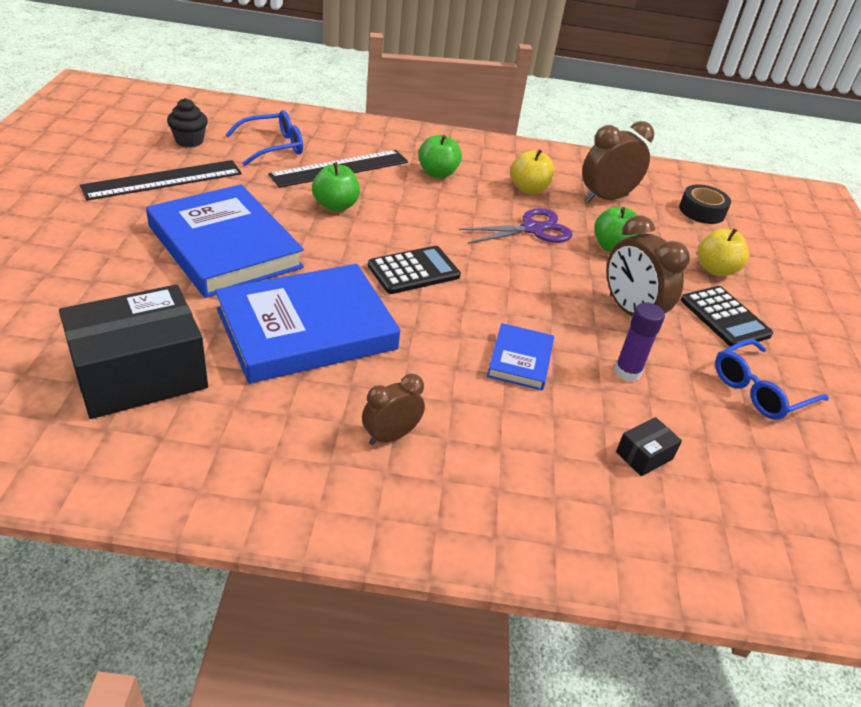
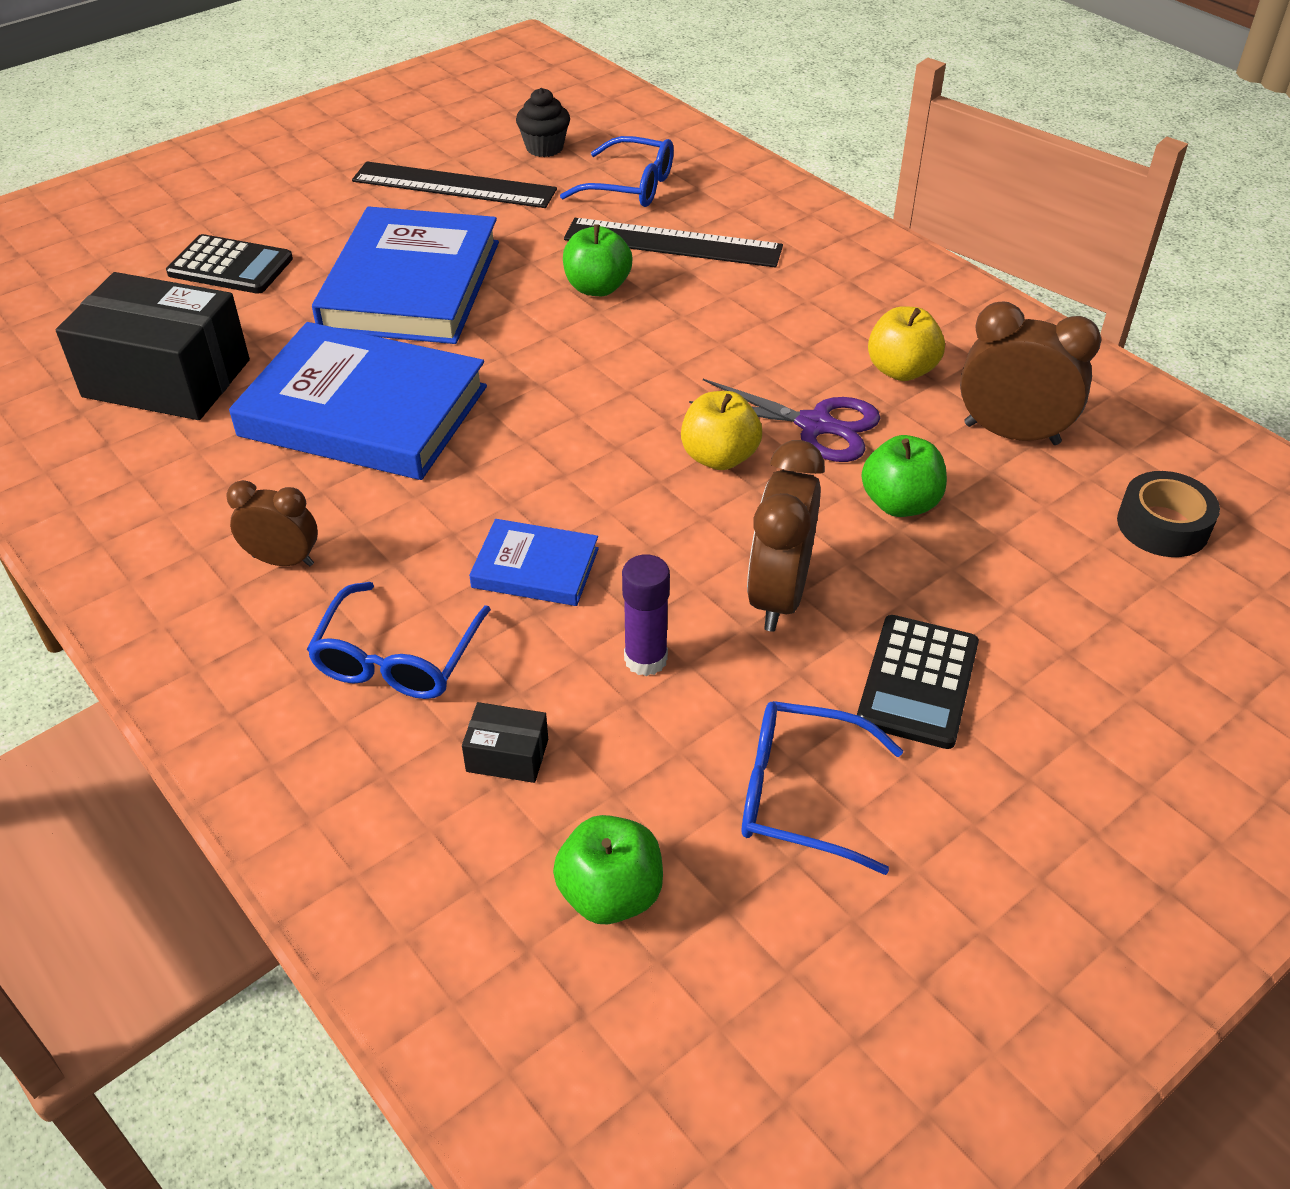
camera: 50 degrees right, 5 degrees up
(413, 271) = (572, 404): black calculator -> black calculator (230, 266)
(437, 173) = (795, 297): green apple -> green apple (610, 894)
(520, 360) = (535, 568): blue book -> blue book turned 45 degrees clockwise
(529, 446) = (397, 659): none -> blue glasses
(715, 269) = (1026, 615): yellow apple -> yellow apple (719, 457)

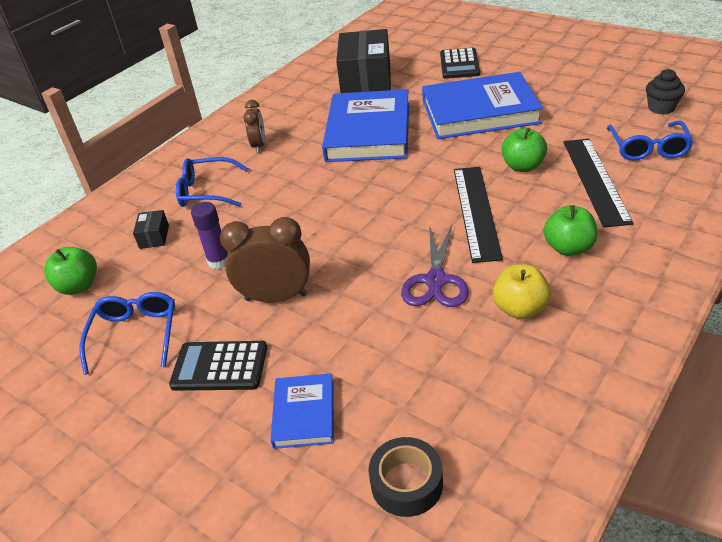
camera: 80 degrees right, 5 degrees down
(454, 185) = (587, 94): black ruler -> black ruler (476, 211)
(535, 568) = (274, 211): blue book -> blue book (304, 413)
(719, 457) = (385, 249): yellow apple -> none
(900, 504) = (374, 332): green apple -> green apple (568, 248)
(1011, 434) = (477, 378): brown clock -> none

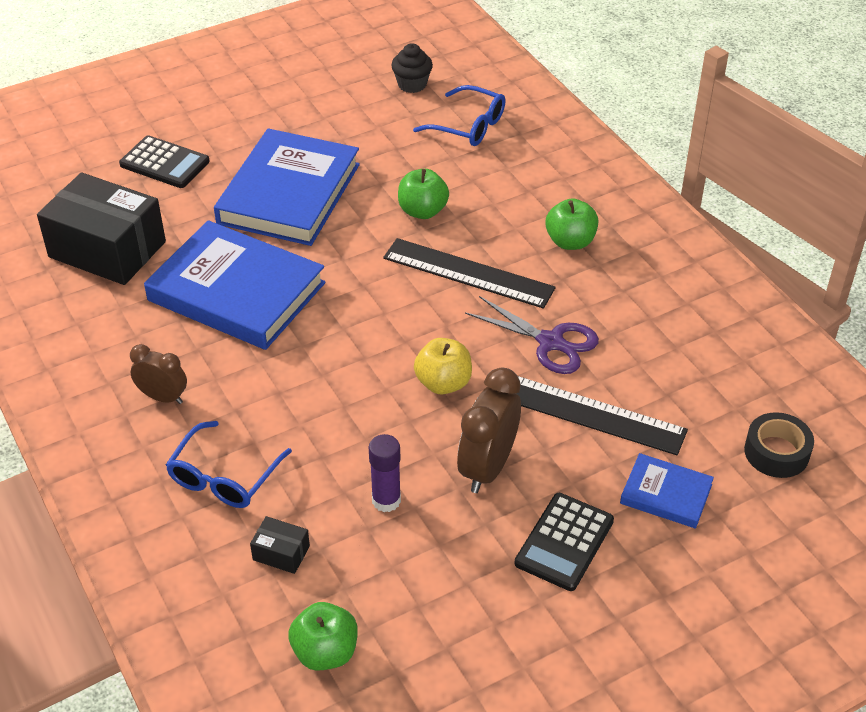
camera: 70 degrees left, 5 degrees up
(135, 334) = (462, 607): blue glasses -> none
(520, 309) = (626, 306): yellow apple -> yellow apple (443, 383)
(595, 180) = (487, 179): black ruler -> black ruler (589, 413)

